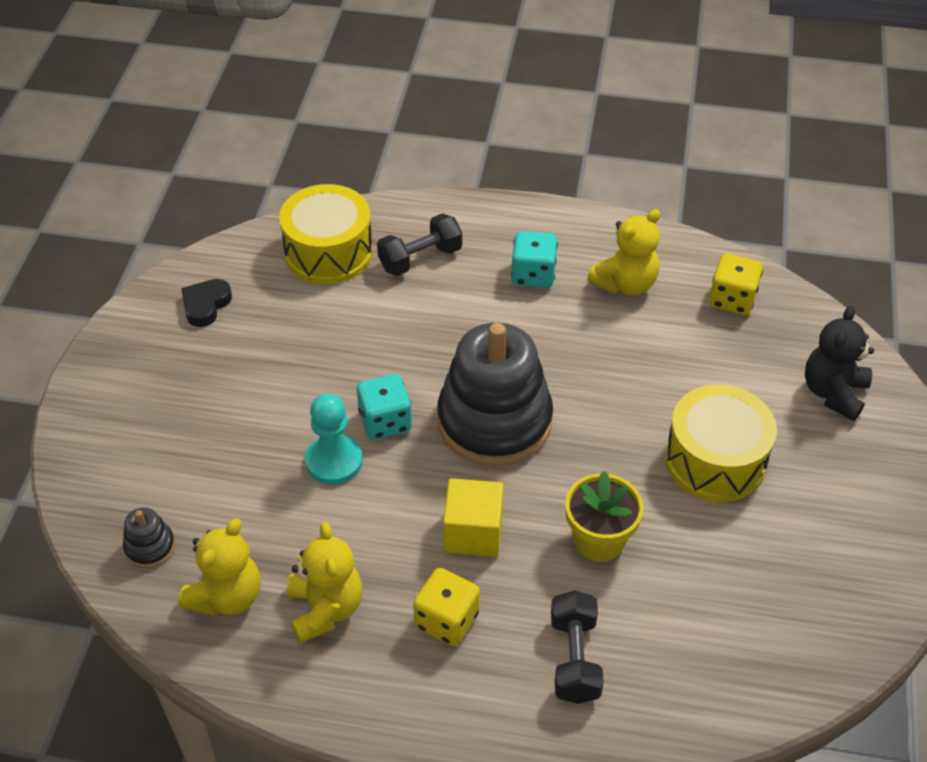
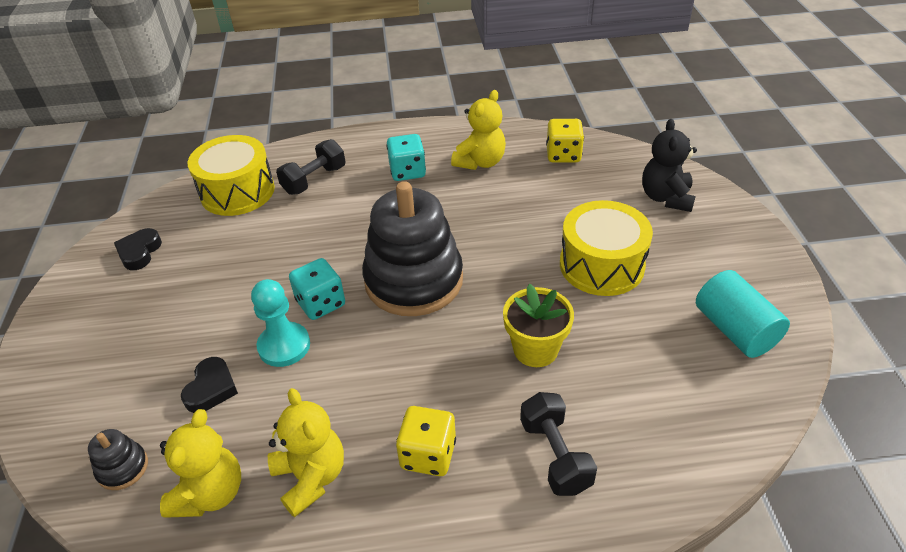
camera: 15 degrees left, 5 degrees down
(250, 488) = (211, 388): none -> black heart
(473, 532) = (426, 372): yellow cube -> none
(832, 580) = (734, 330): none -> turquoise cylinder

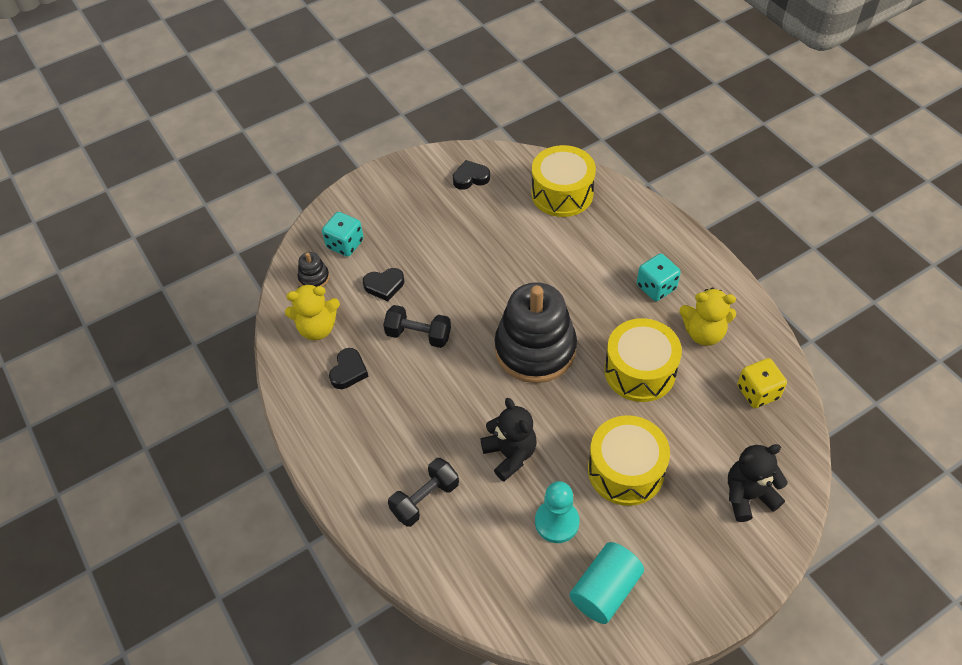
camera: 65 degrees right, 10 degrees up
(284, 346) = (435, 304): turquoise pawn -> turquoise pawn (557, 522)
(311, 477) = (349, 371): yellow teddy bear -> black heart
(314, 180) = (605, 232): black dumbbell -> black dumbbell (418, 335)
(321, 303) = (482, 304): turquoise dice -> turquoise dice (345, 244)
(428, 454) = (392, 425): yellow dice -> none
(494, 215) = (640, 371): none -> yellow drum
(535, 349) = (510, 454): yellow flower pot -> black teddy bear

